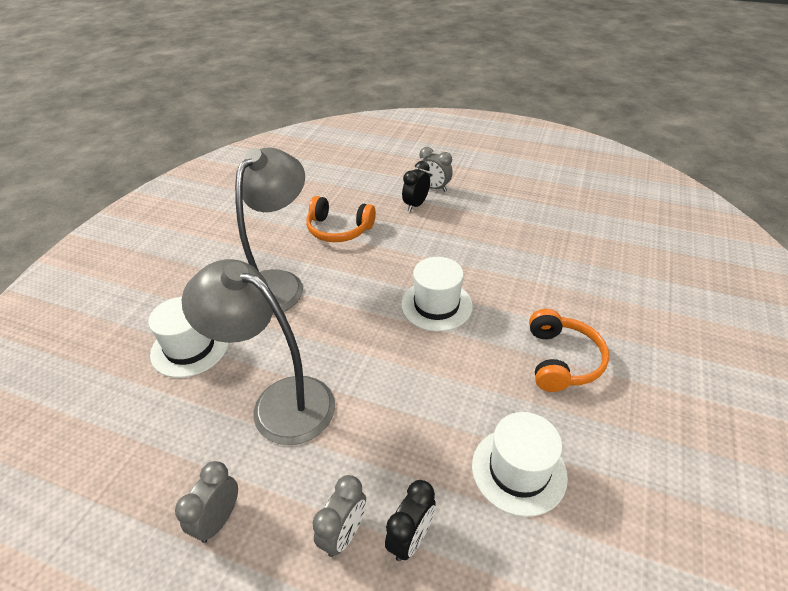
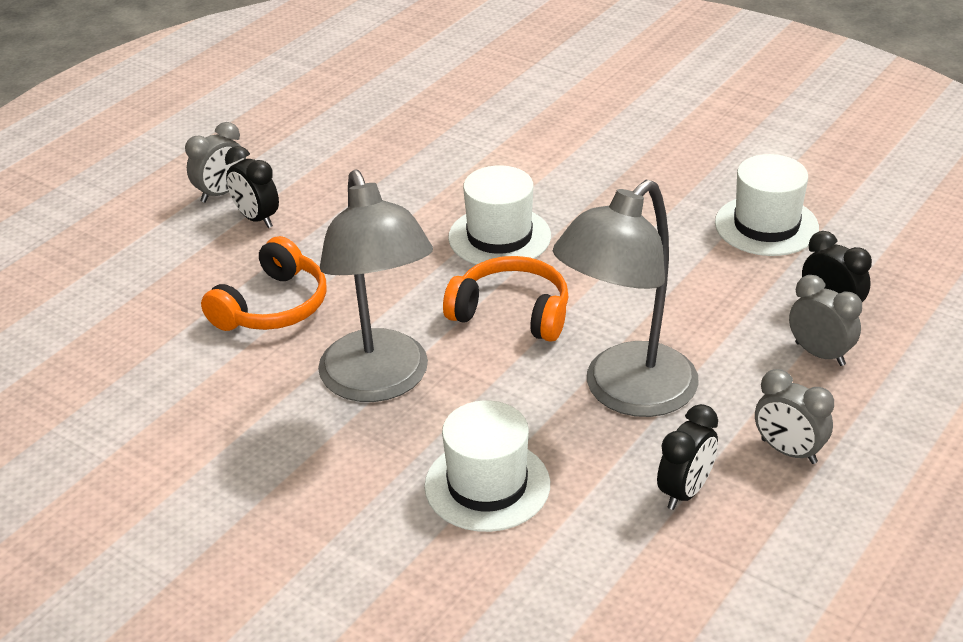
camera: 75 degrees left, 5 degrees down
(177, 453) = (685, 492): none -> black clock
(279, 283) = (380, 382): grey lamp -> grey lamp turned 150 degrees counterclockwise
(561, 360) = (629, 164): orange headphones -> orange headphones (511, 313)

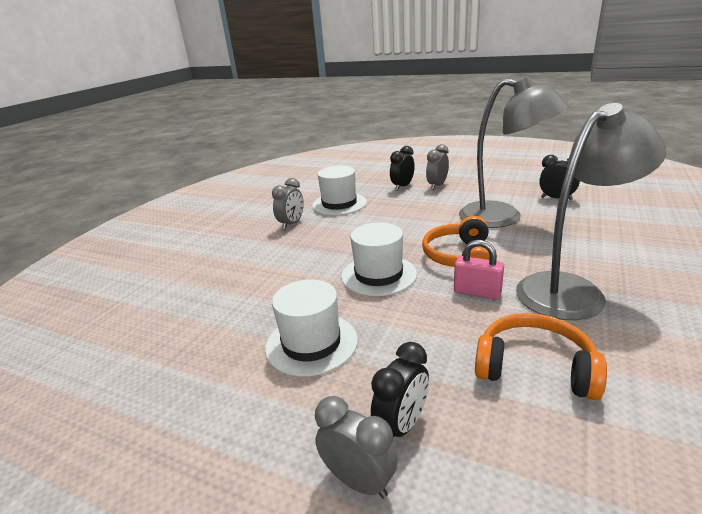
camera: 100 degrees left, 10 degrees down
(417, 305) = (477, 292): none -> pink padlock
(487, 485) = (613, 239): white hat -> white hat (311, 343)
(788, 451) = (507, 185): grey clock -> grey clock (291, 224)

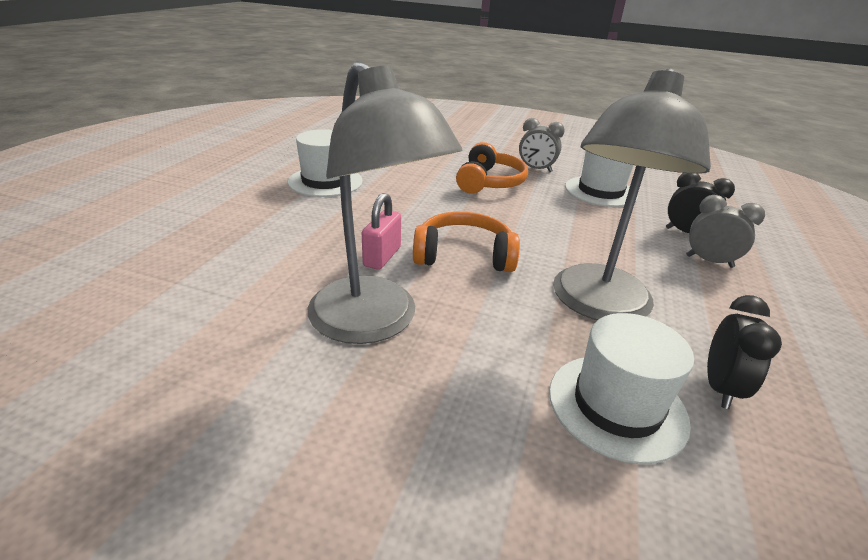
camera: 80 degrees right, 5 degrees up
(359, 481) = (188, 195): grey clock -> none
(378, 275) = (425, 208): white hat -> white hat (617, 405)
(402, 425) = (221, 209): black clock -> none
(534, 368) = (248, 269): orange headphones -> orange headphones (489, 182)

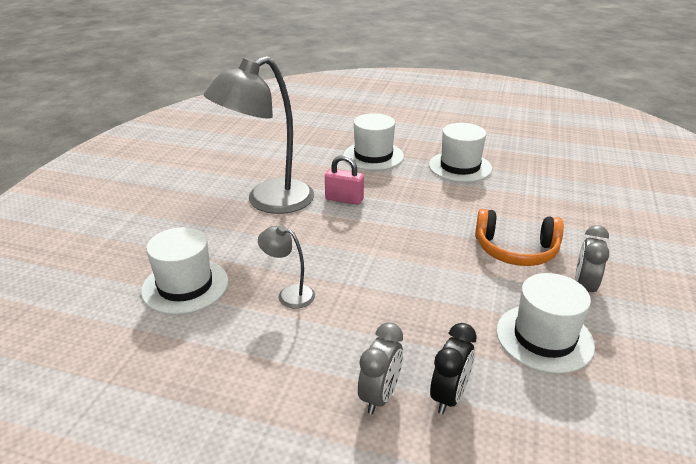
camera: 90 degrees right, 0 degrees up
(265, 227) = (373, 156): none -> white hat
(464, 255) = (354, 233): orange headphones -> none
(597, 306) = (289, 294): grey lamp -> grey lamp, size x0.44
(720, 388) = (190, 339): black clock -> none

